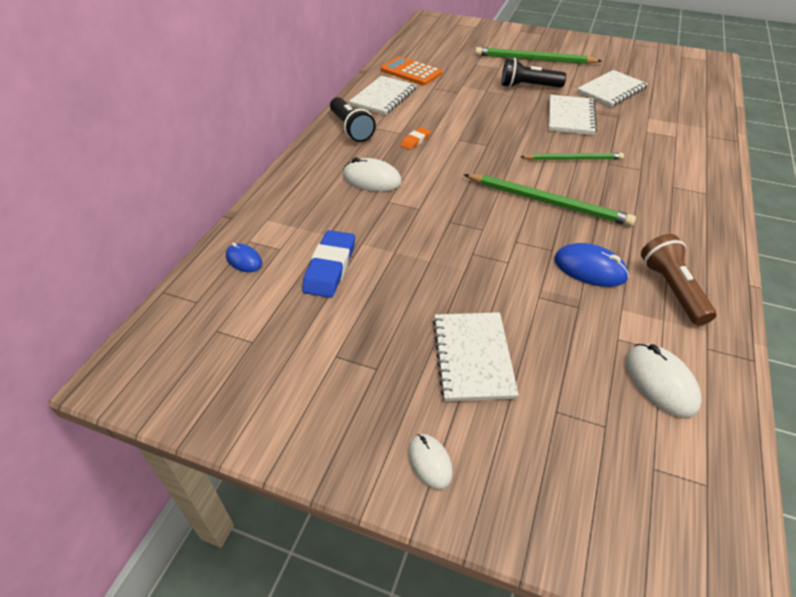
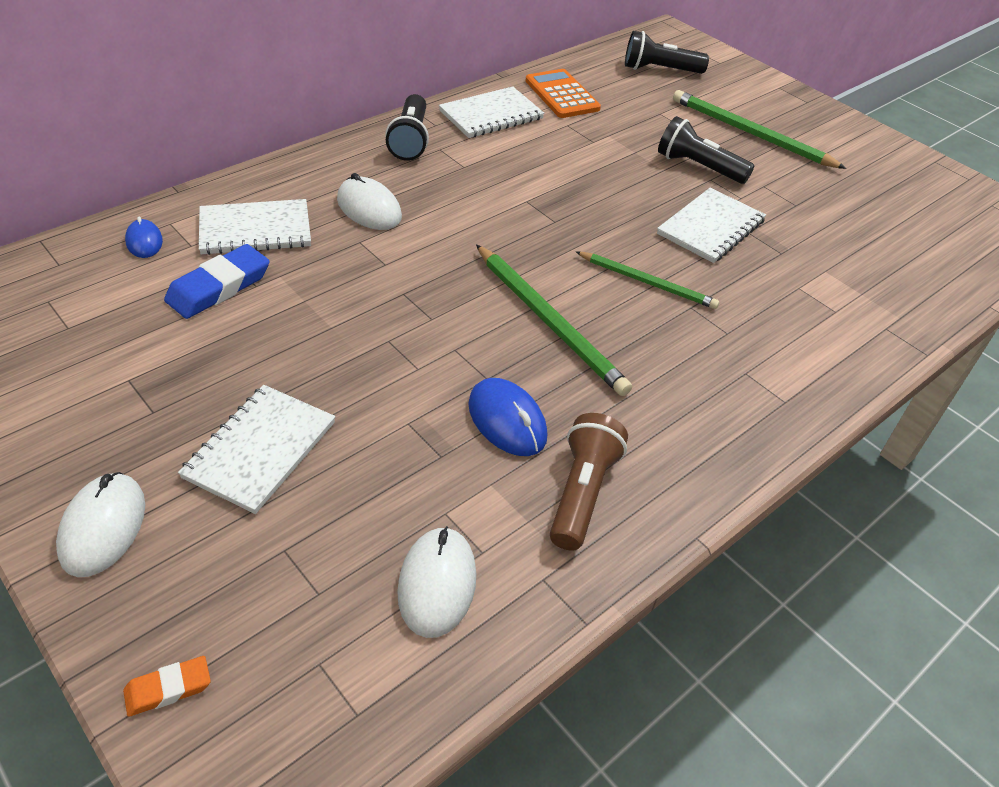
camera: 25 degrees right, 0 degrees up
(415, 141) = (470, 183): orange eraser -> orange eraser (168, 688)
(429, 462) = (103, 527): white mouse -> white mouse, size x1.60
(449, 41) = (659, 70): none -> black flashlight
(611, 90) = (815, 214): white notebook -> white notebook (255, 230)

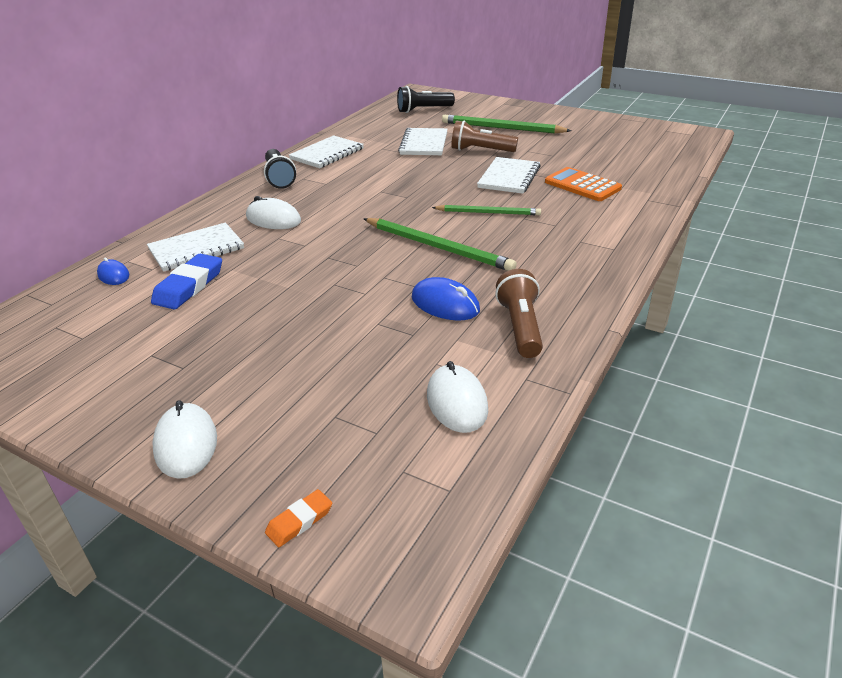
camera: 15 degrees left, 10 degrees down
(260, 450) = (280, 366): white notebook -> white notebook (424, 144)
(562, 95) = (368, 134): orange calculator -> orange calculator (582, 185)
(698, 167) = (481, 150): black flashlight -> brown flashlight

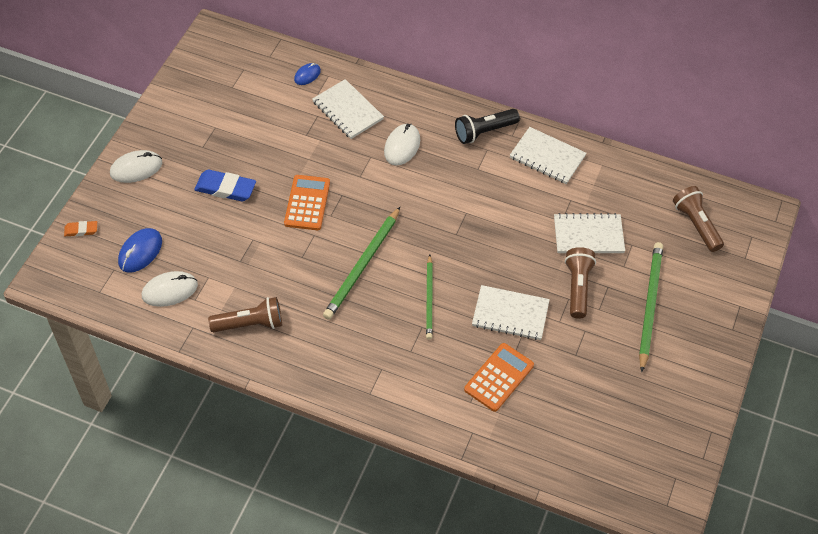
camera: 80 degrees right, 20 degrees up
(189, 286) = (295, 122): blue eraser -> blue eraser (225, 188)
(299, 521) = (81, 230): orange eraser -> orange eraser turned 45 degrees counterclockwise
(331, 280) = (307, 203): none -> orange calculator
(423, 110) = (696, 225): black flashlight -> brown flashlight
(445, 304) = (278, 277): blue mouse -> blue mouse (140, 252)

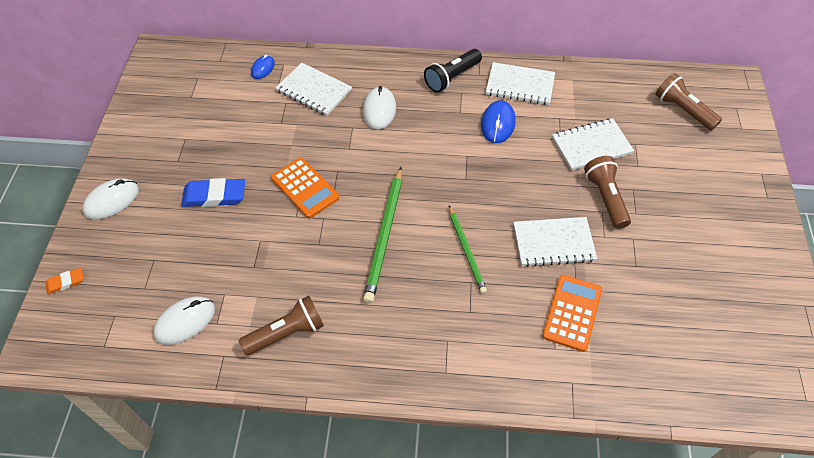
camera: 15 degrees left, 0 degrees up
(140, 252) = (140, 288): blue mouse -> blue mouse (498, 124)
(307, 203) = (305, 188): orange calculator -> orange calculator turned 150 degrees clockwise
(649, 305) = (681, 196): green pencil -> none

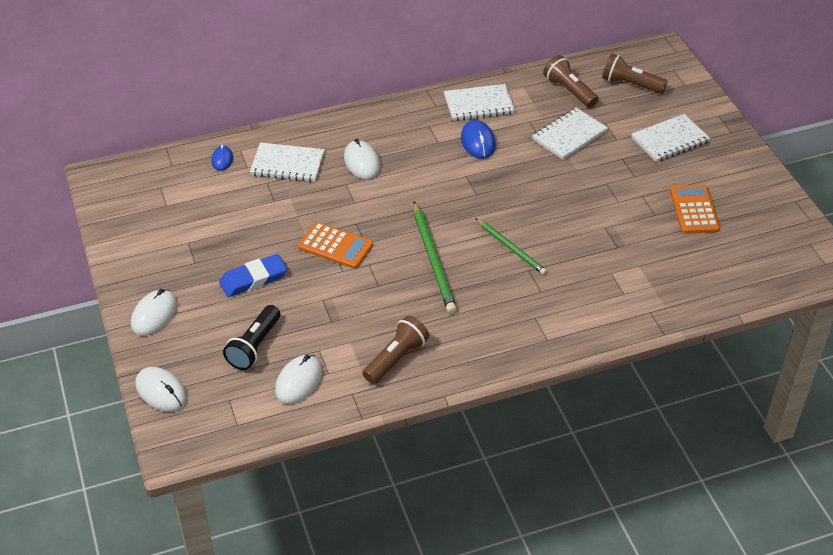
camera: 25 degrees left, 10 degrees down
(65, 282) = (161, 391): orange eraser -> white mouse
(452, 77) = (412, 115): black flashlight -> black flashlight (254, 346)
(553, 243) = (580, 219): white notebook -> white notebook (670, 140)
(572, 313) = (623, 264): orange calculator -> orange calculator (694, 210)
(605, 198) = (603, 172): brown flashlight -> brown flashlight (569, 91)

